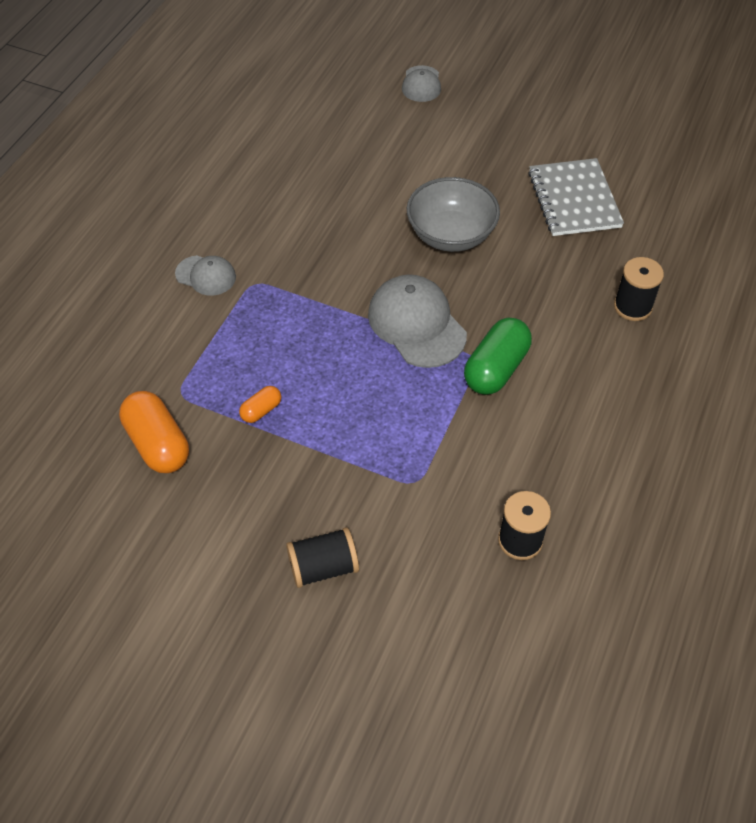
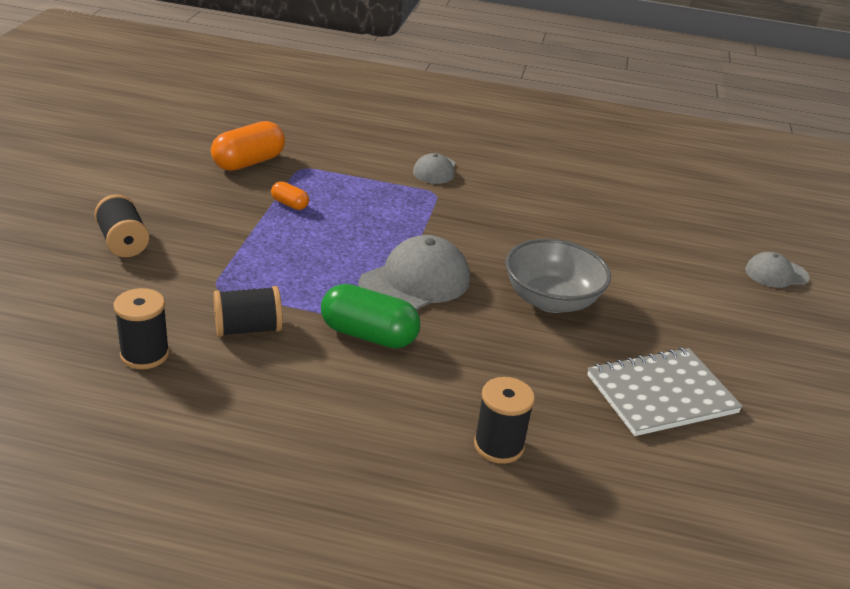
camera: 75 degrees right, 20 degrees down
(484, 458) = (248, 329): none -> black spool

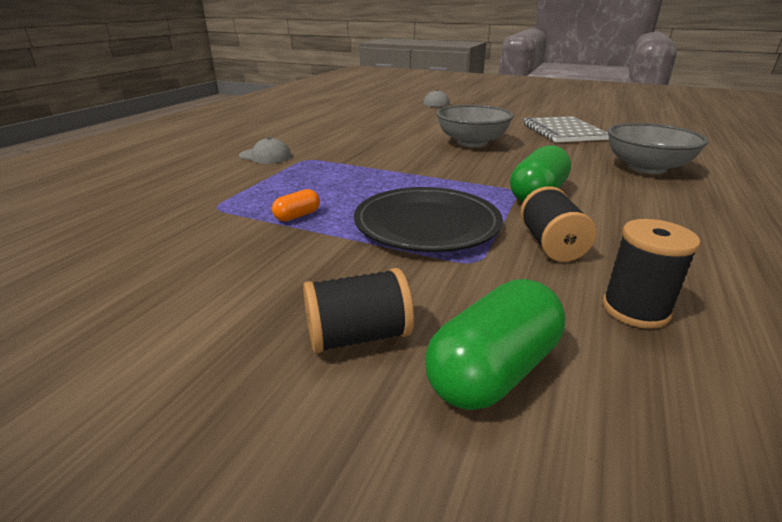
camera: 75 degrees left, 5 degrees down
(87, 287) = (493, 370): none -> green capsule
(249, 162) = (174, 235): orange capsule -> none
(281, 265) = (427, 225): none -> black plate
(415, 282) = (453, 175): grey cap -> none
(498, 445) = (646, 168): black spool -> grey bowl

